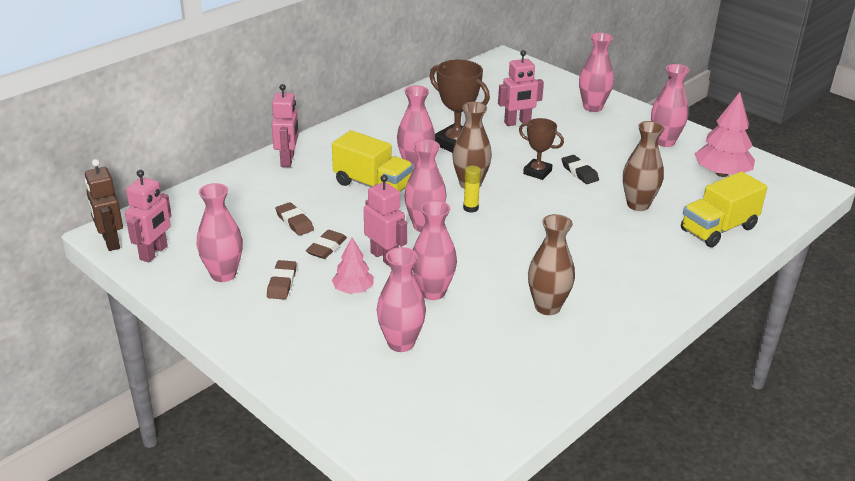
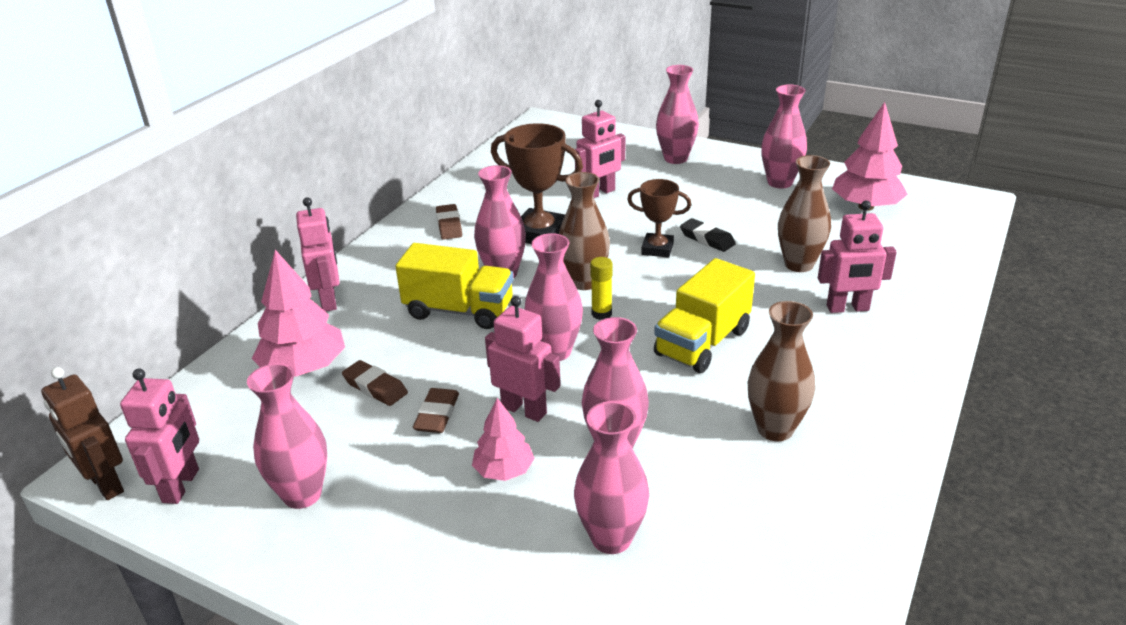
camera: 15 degrees left, 0 degrees up
(254, 200) = (304, 368): none -> pink tree
(282, 283) = (396, 486): brown eraser -> brown eraser (449, 225)
(654, 242) = (847, 308): none -> pink robot
(718, 229) = (908, 274): yellow truck -> yellow truck (702, 342)

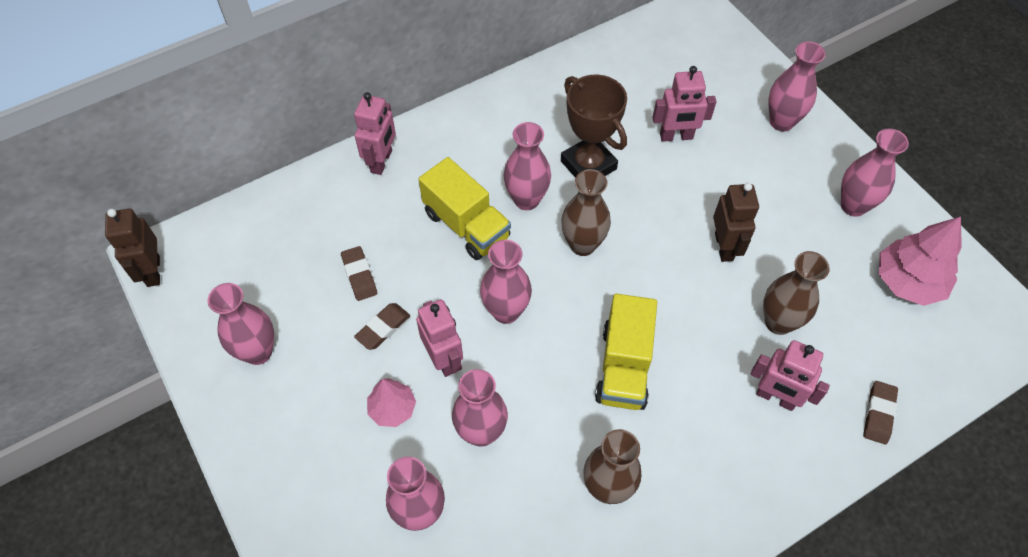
camera: 30 degrees right, 25 degrees up
(181, 486) = (193, 299): pink robot -> none
(304, 368) = (324, 227): pink tree -> none
(449, 225) = (523, 116): brown eraser -> brown eraser (878, 414)
(601, 314) = (570, 289): yellow glue stick -> none
(657, 249) = (672, 236): brown trophy -> none
(702, 342) = (624, 367): yellow truck -> yellow truck turned 60 degrees counterclockwise
(707, 239) = (724, 246): black eraser -> brown robot

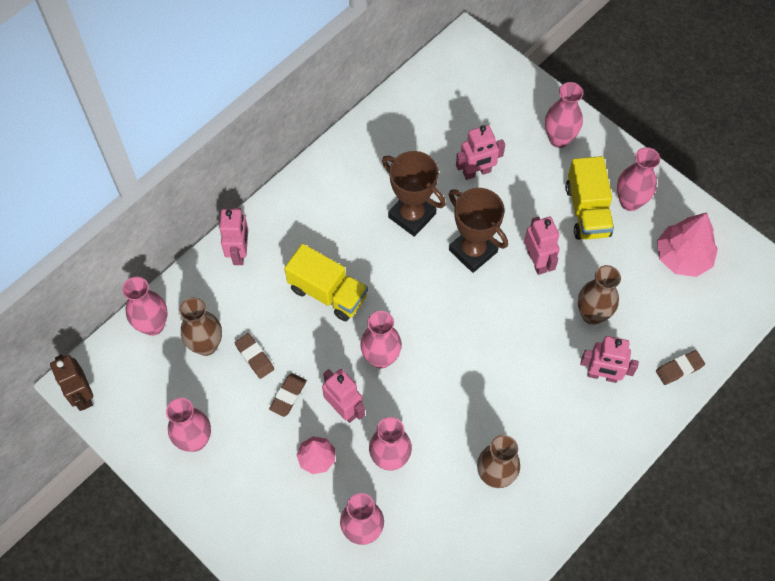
camera: 15 degrees left, 5 degrees up
(526, 199) = (370, 258): pink vase -> pink vase (153, 325)
(582, 244) = (426, 287): brown vase -> brown vase (206, 345)
(624, 367) = (484, 380): yellow truck -> yellow truck (587, 211)
(649, 218) = (473, 251): none -> brown trophy
(724, 246) = (537, 261): brown robot -> pink robot
(878, 414) = (679, 369): brown eraser -> brown eraser turned 60 degrees clockwise

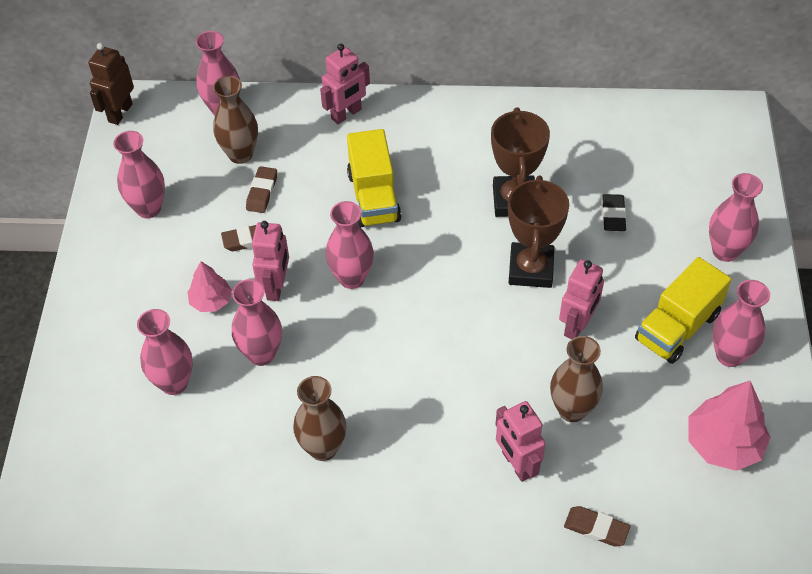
camera: 50 degrees right, 10 degrees down
(477, 172) = (613, 215): pink robot -> black eraser

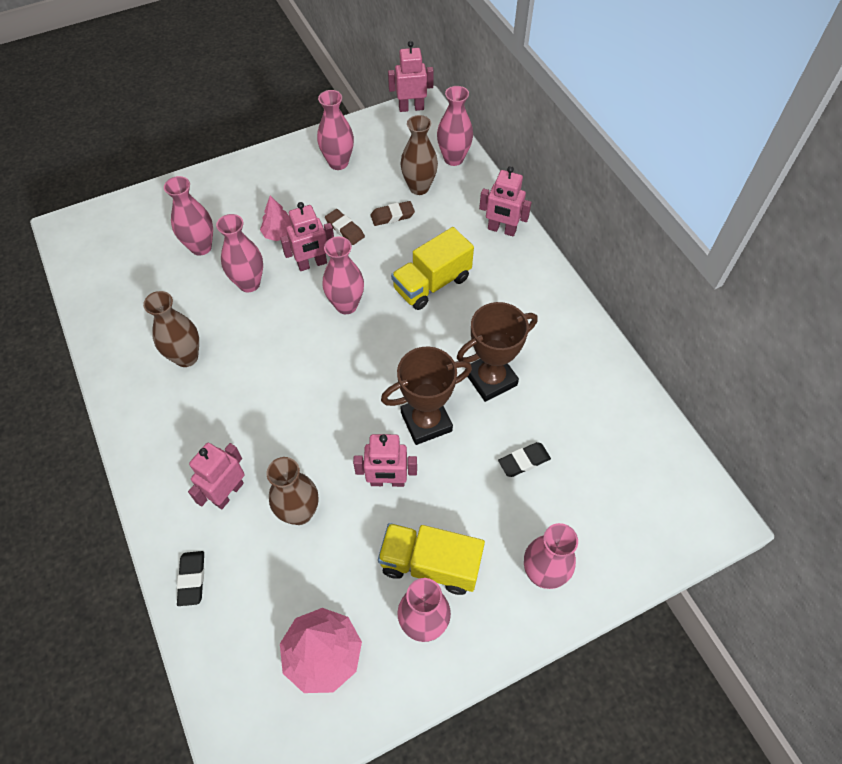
camera: 60 degrees right, 5 degrees up
(120, 113) = (411, 108): brown robot -> pink robot
(596, 528) = (192, 579): brown eraser -> black eraser

